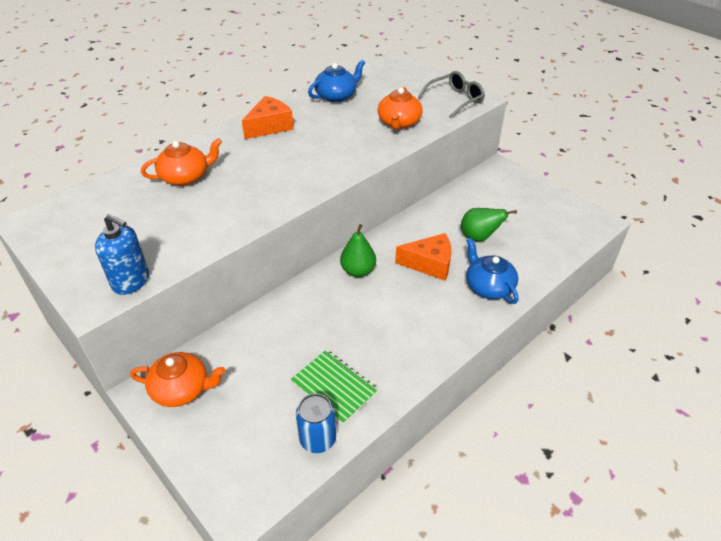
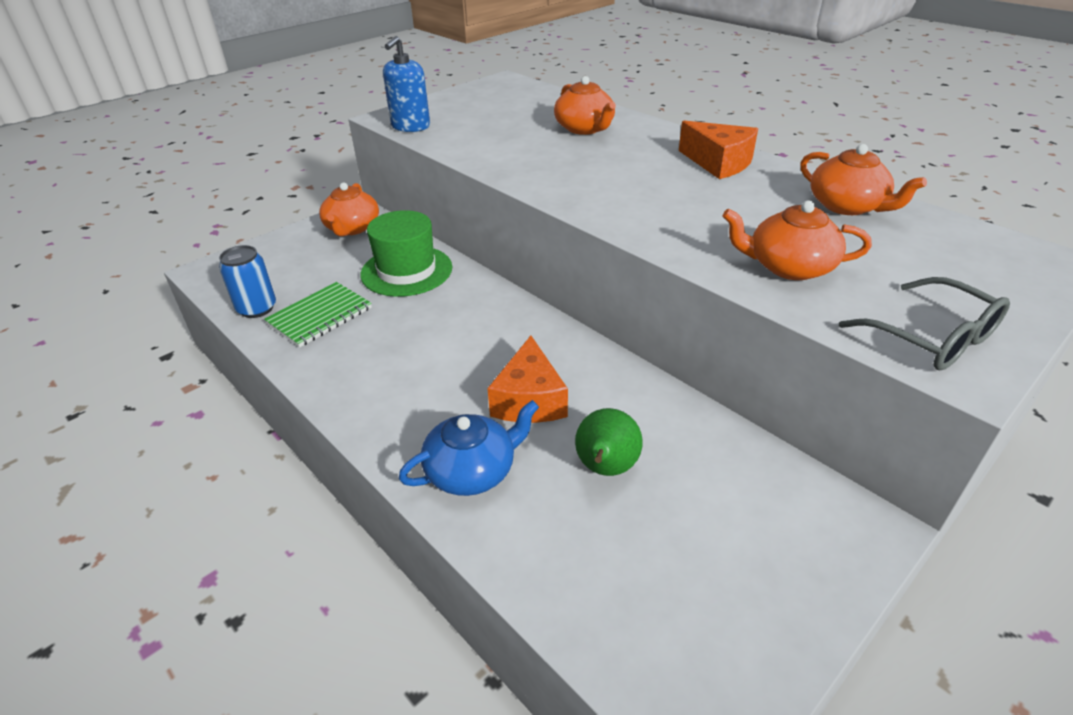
camera: 90 degrees right, 5 degrees down
(273, 336) = (406, 271): none -> green hat
(336, 96) = (847, 206): blue teapot -> orange teapot
(358, 271) = (514, 327): green pear -> none

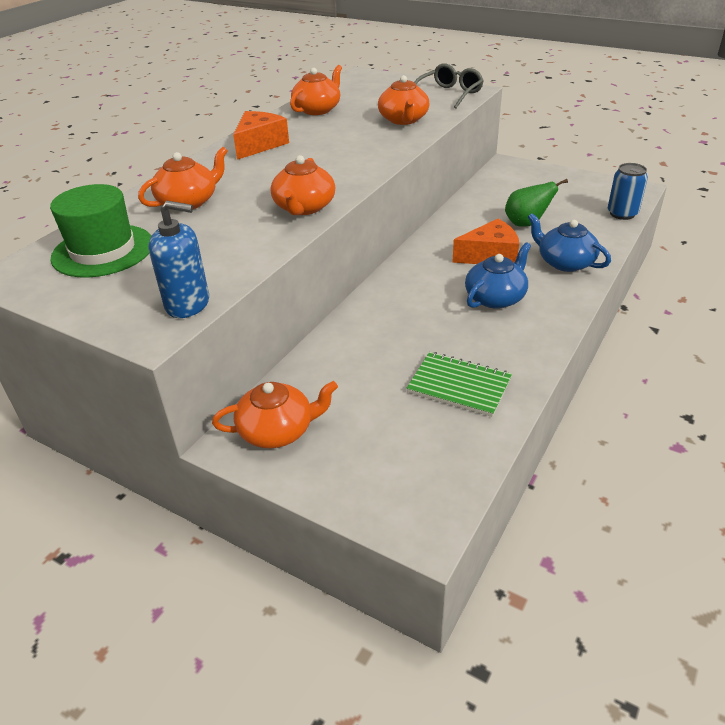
camera: 105 degrees left, 0 degrees up
(257, 308) = (472, 438): blue can -> blue can (622, 214)
(406, 271) = (357, 356): green hat -> green hat (103, 250)
(434, 377) = (495, 297): none -> blue teapot
(534, 174) = (304, 207): none -> orange teapot

